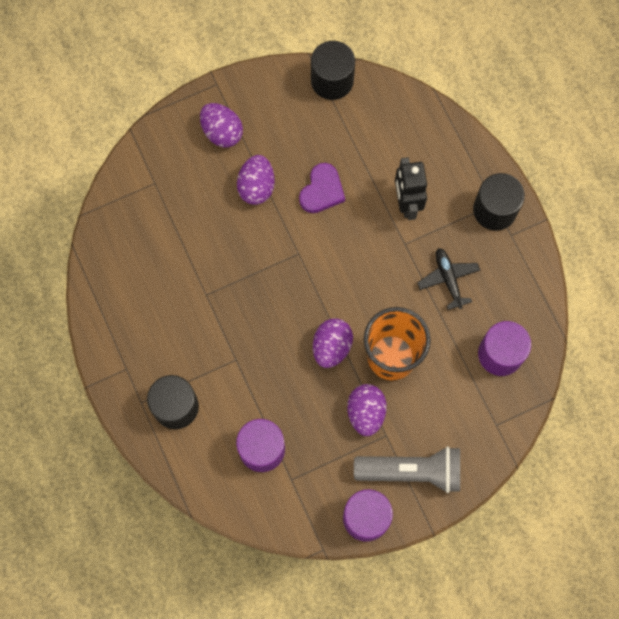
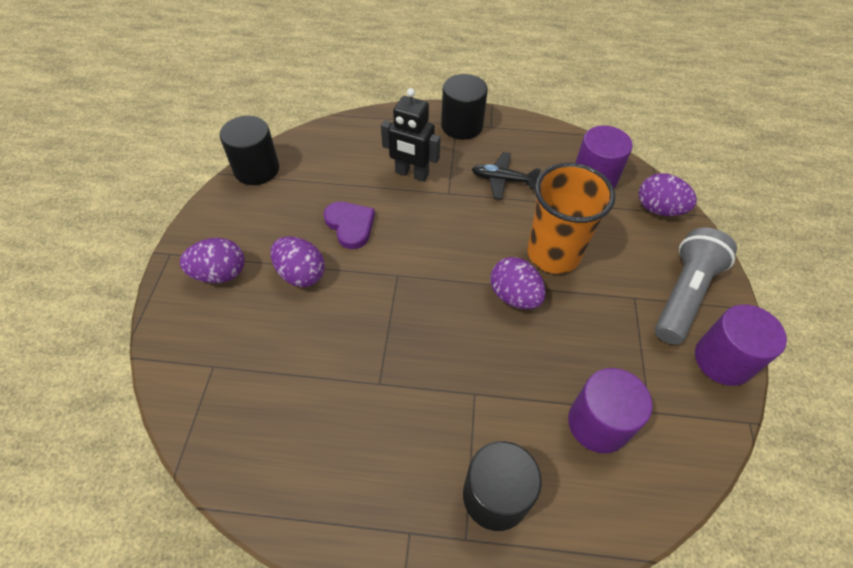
camera: 60 degrees left, 20 degrees down
(366, 412) = (601, 302): purple egg -> purple egg (658, 209)

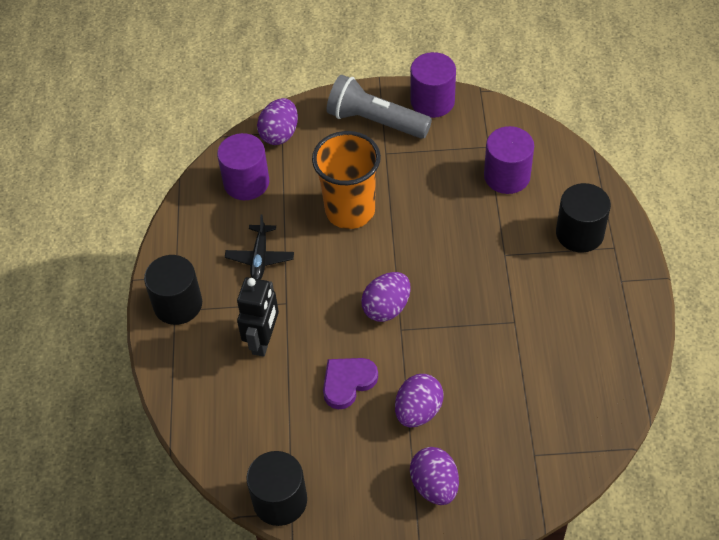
camera: 95 degrees left, 0 degrees up
(514, 296) = (404, 236): purple egg -> purple egg (386, 308)

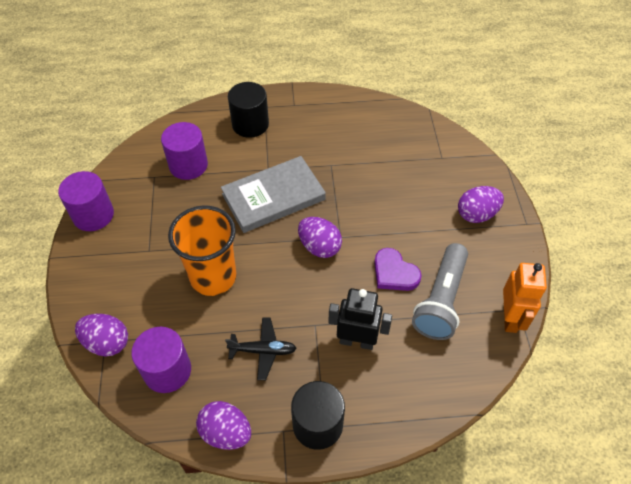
camera: 95 degrees left, 0 degrees up
(280, 500) = (510, 318): black cylinder -> orange robot
(375, 121) = (107, 259): grey flashlight -> grey flashlight (441, 300)
(418, 411) = (415, 224): purple egg -> purple egg (226, 432)
(460, 261) = (273, 197): none -> grey book

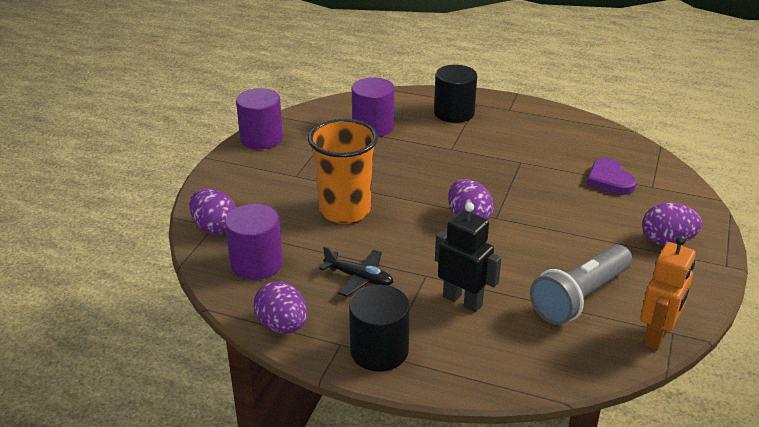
camera: 25 degrees right, 20 degrees down
(273, 197) = (443, 170): grey book -> none
(394, 273) = (539, 261): purple heart -> purple heart (609, 180)

